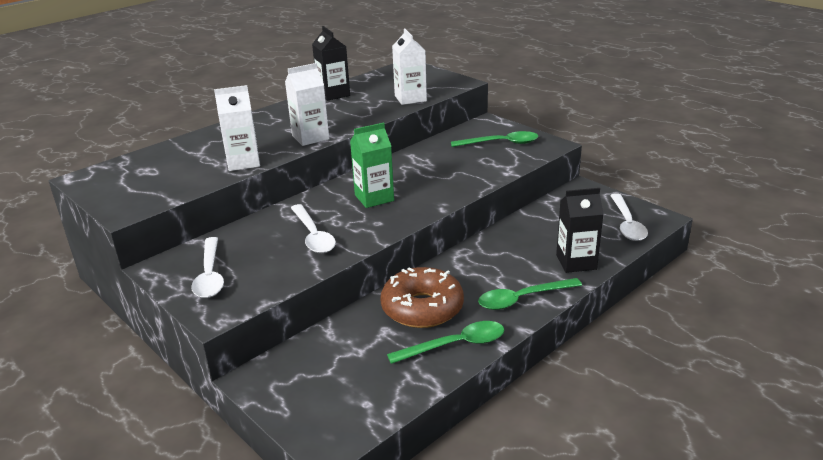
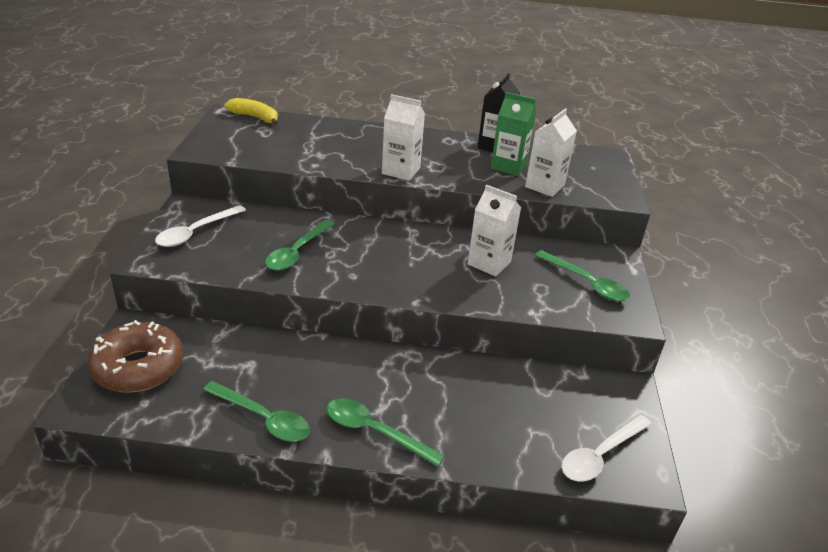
camera: 45 degrees right, 5 degrees up
(115, 167) = (255, 117): none -> yellow banana
(243, 162) = (322, 161): white carton -> white carton (489, 263)
(313, 236) = (297, 252): white spoon -> green spoon
(374, 198) = (391, 255): green carton -> green carton (508, 166)
(422, 308) = (300, 371): brown donut -> brown donut (138, 367)
(576, 262) = (479, 444): black carton -> none

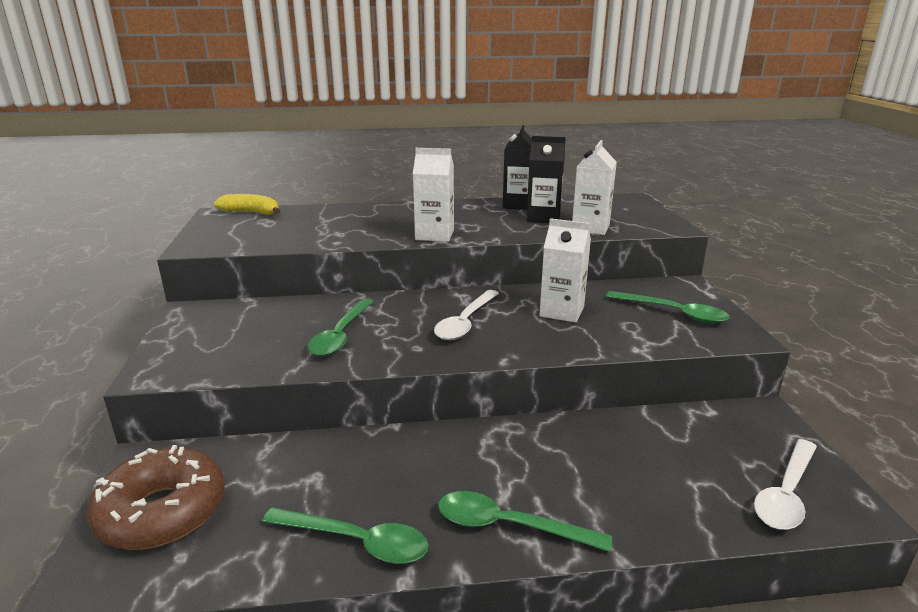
camera: 10 degrees left, 10 degrees down
(196, 232) = (208, 335): white spoon -> white spoon (465, 322)
(508, 166) = (543, 218): green carton -> black carton

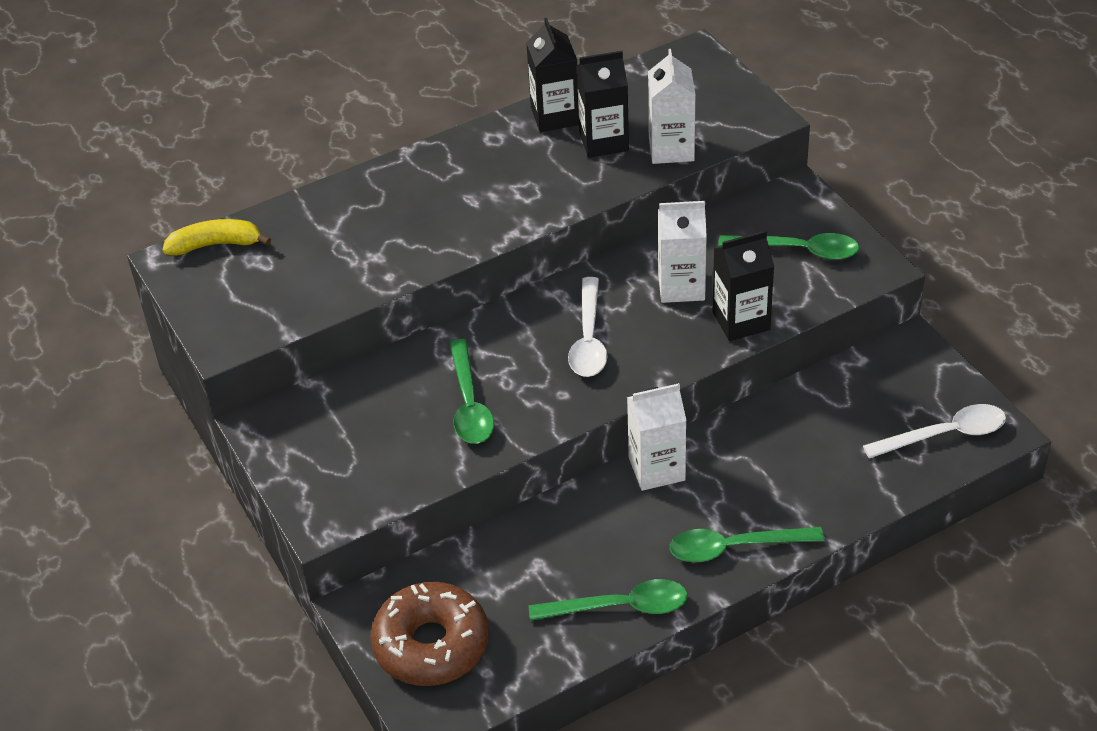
camera: 20 degrees left, 20 degrees up
(434, 235) = (496, 224): white carton -> white carton (656, 469)
(600, 340) = (741, 321): none -> black carton
(786, 494) = (944, 435): white spoon -> white spoon turned 120 degrees counterclockwise

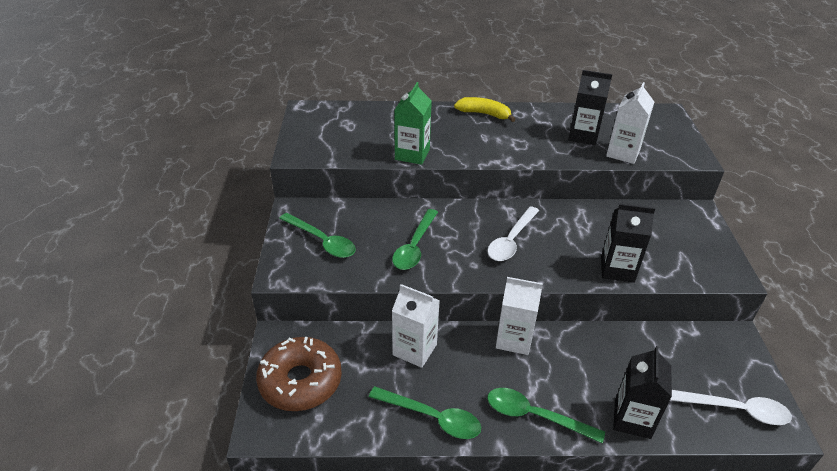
camera: 25 degrees right, 5 degrees down
(216, 244) = (333, 110): yellow banana -> yellow banana (484, 114)
(391, 271) = (412, 154): none -> green carton
(555, 116) = (562, 115): black carton -> black carton (632, 419)
(681, 286) = (589, 235): white carton -> white carton (414, 349)
(798, 250) = (680, 244): green spoon -> green spoon (322, 241)

